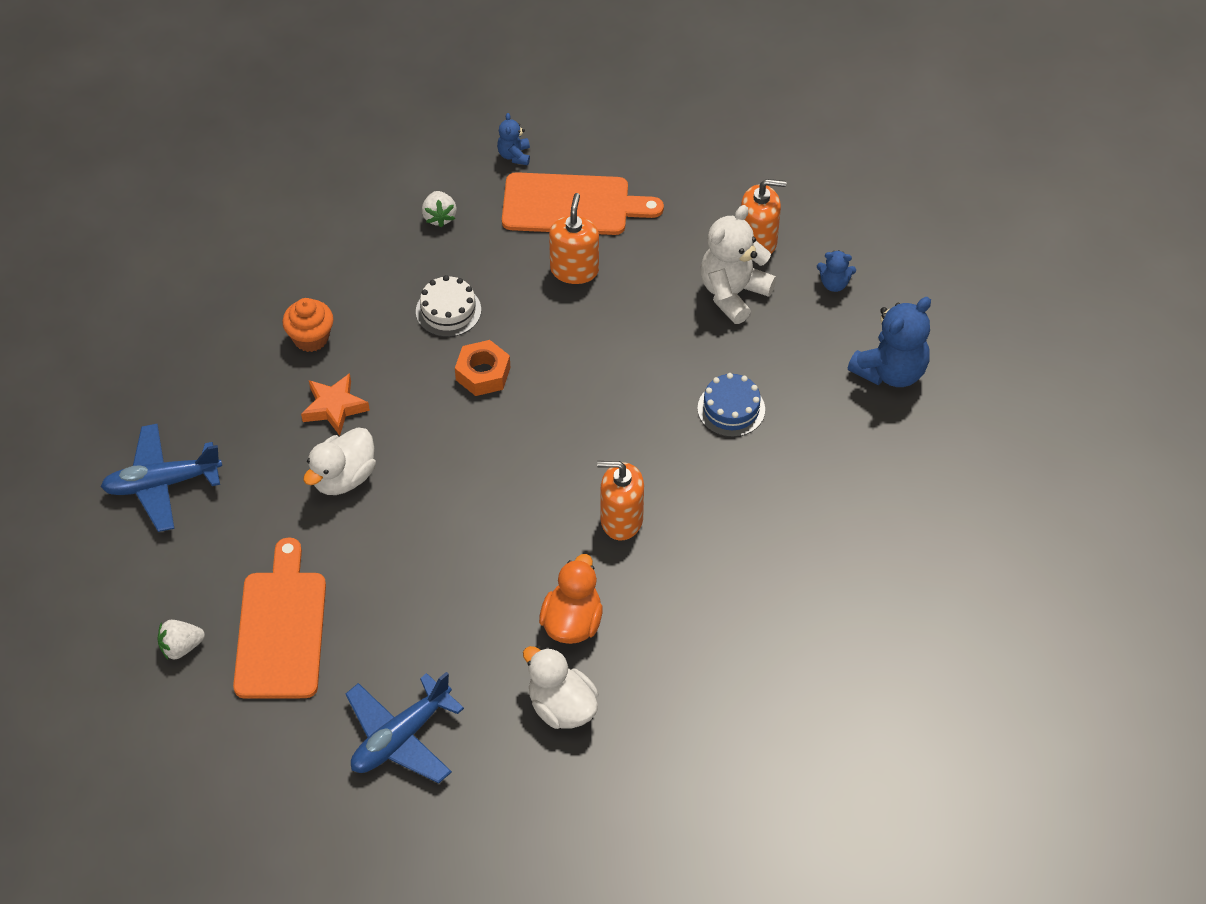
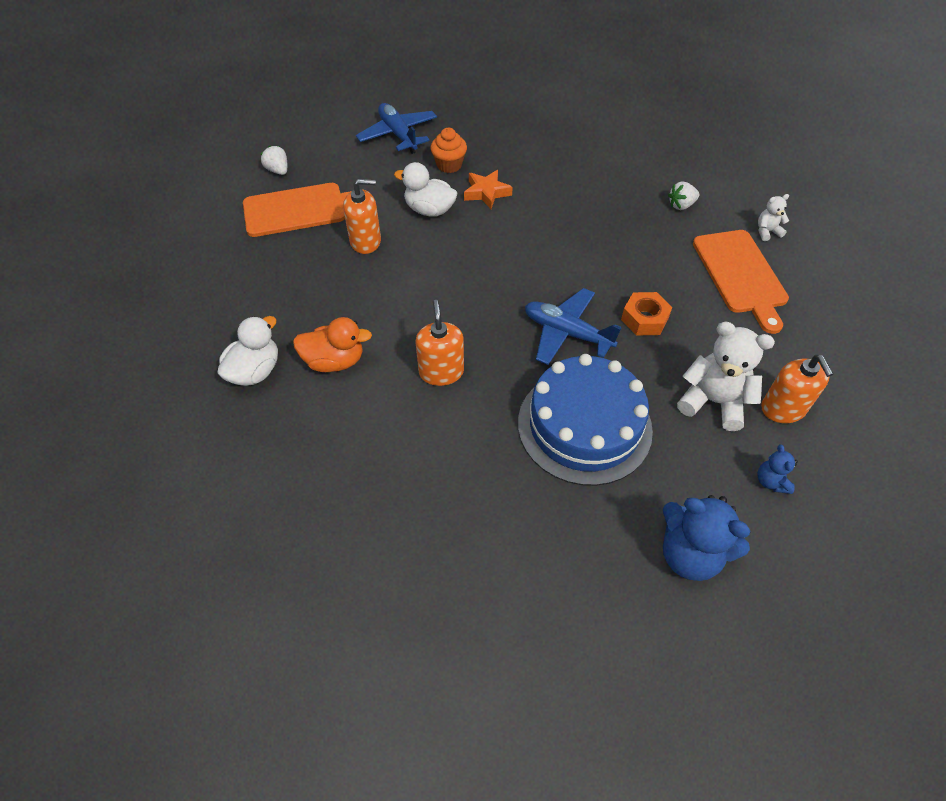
camera: 75 degrees right, 0 degrees up
(311, 338) = (539, 169): orange cupcake -> orange cupcake (449, 165)
(400, 737) = (220, 286): blue plane -> blue plane (567, 333)
(448, 310) = (598, 229): white cake -> none
(483, 373) = (549, 259): orange nut -> orange nut (644, 319)
(514, 155) = (767, 232): blue teddy bear -> white teddy bear
(574, 270) = (676, 290): orange soap dispenser -> orange soap dispenser (365, 241)
(731, 409) = (584, 426): blue cake -> blue cake, size x2.12

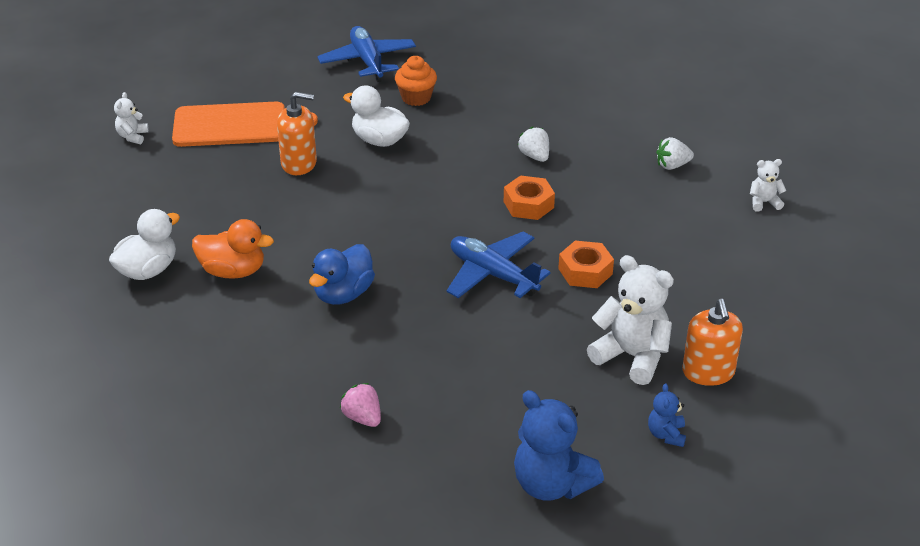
camera: 10 degrees right, 15 degrees down
(209, 232) = (132, 136): none -> white teddy bear
(278, 170) = (222, 84): white strawberry -> white strawberry (534, 156)
(441, 372) = (343, 294): orange soap dispenser -> blue duck
(486, 193) = (450, 130): orange star -> none
(496, 506) = (363, 418): none -> pink strawberry
(575, 258) = (528, 204): none -> orange nut
(584, 426) = (481, 360): blue cake -> none
(740, 275) = (714, 241): orange cutting board -> none

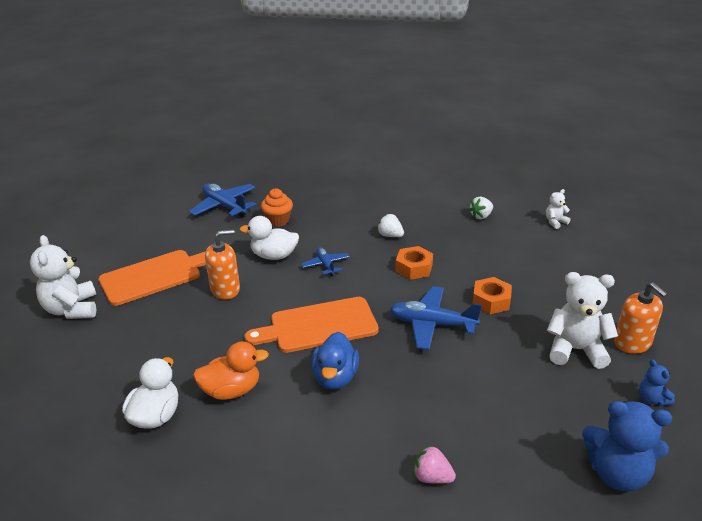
camera: 25 degrees left, 5 degrees down
(132, 136) = (72, 309): white teddy bear -> white teddy bear, size x2.01
(368, 235) = (318, 326): none -> orange cutting board
(429, 169) = (325, 265): none -> blue plane

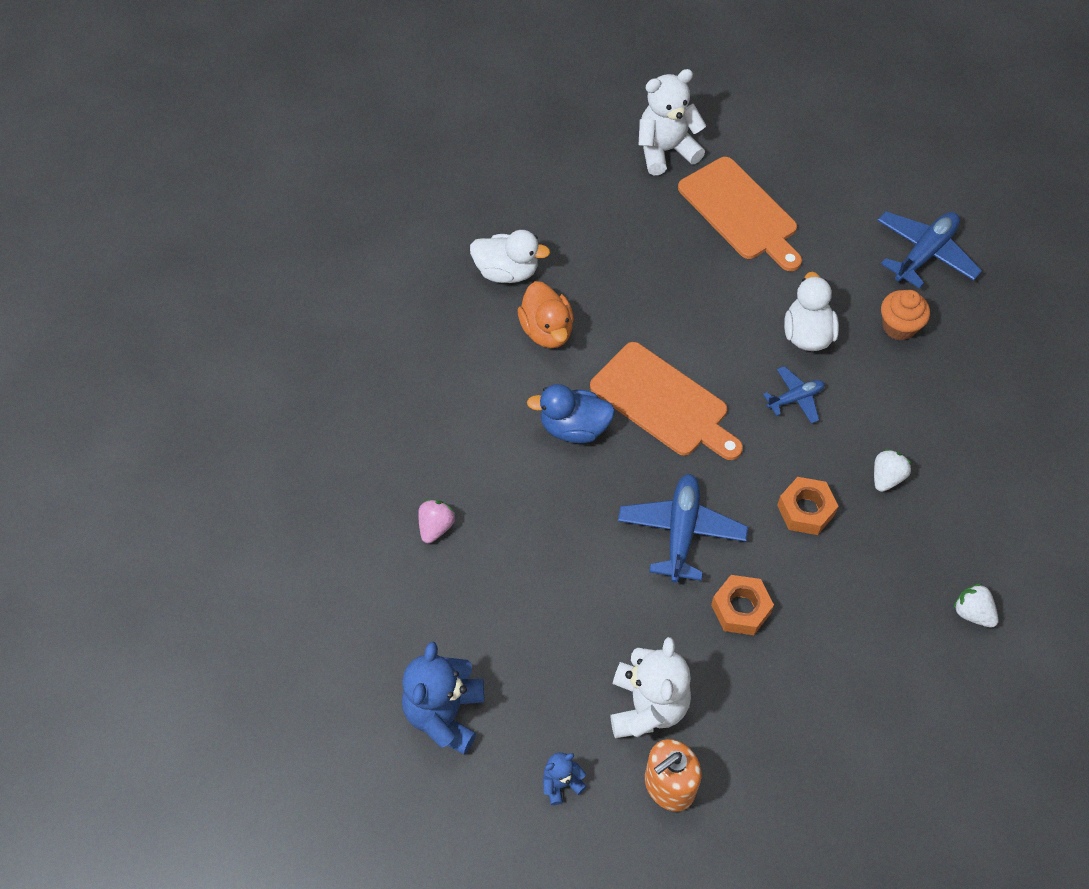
camera: 85 degrees right, 25 degrees up
(225, 289) = (723, 292): orange soap dispenser -> none
(318, 326) = (663, 402): orange cutting board -> orange cutting board turned 150 degrees clockwise
(555, 222) = (977, 732): white teddy bear -> none

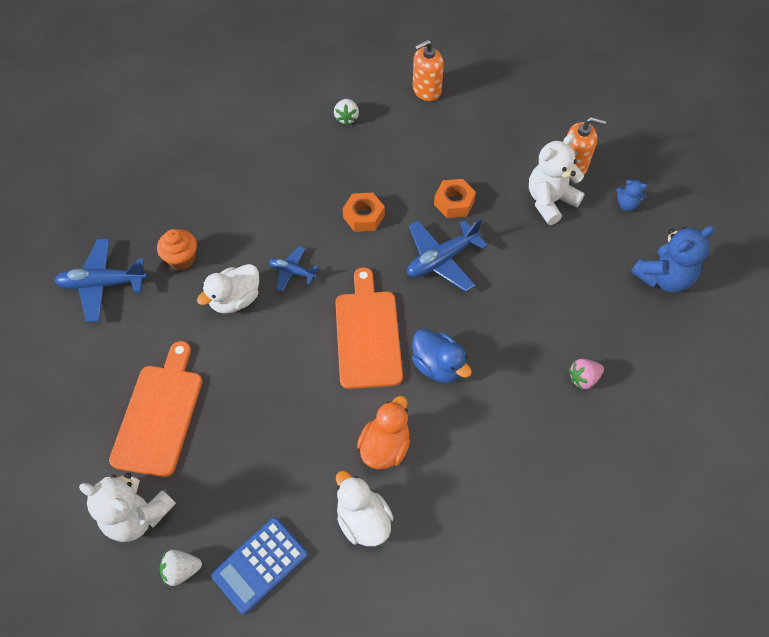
camera: 135 degrees left, 0 degrees up
(547, 192) = (260, 565): none -> blue calculator
(886, 477) = (302, 197): white strawberry -> white strawberry (181, 570)
(944, 741) = (426, 90): none -> orange soap dispenser

